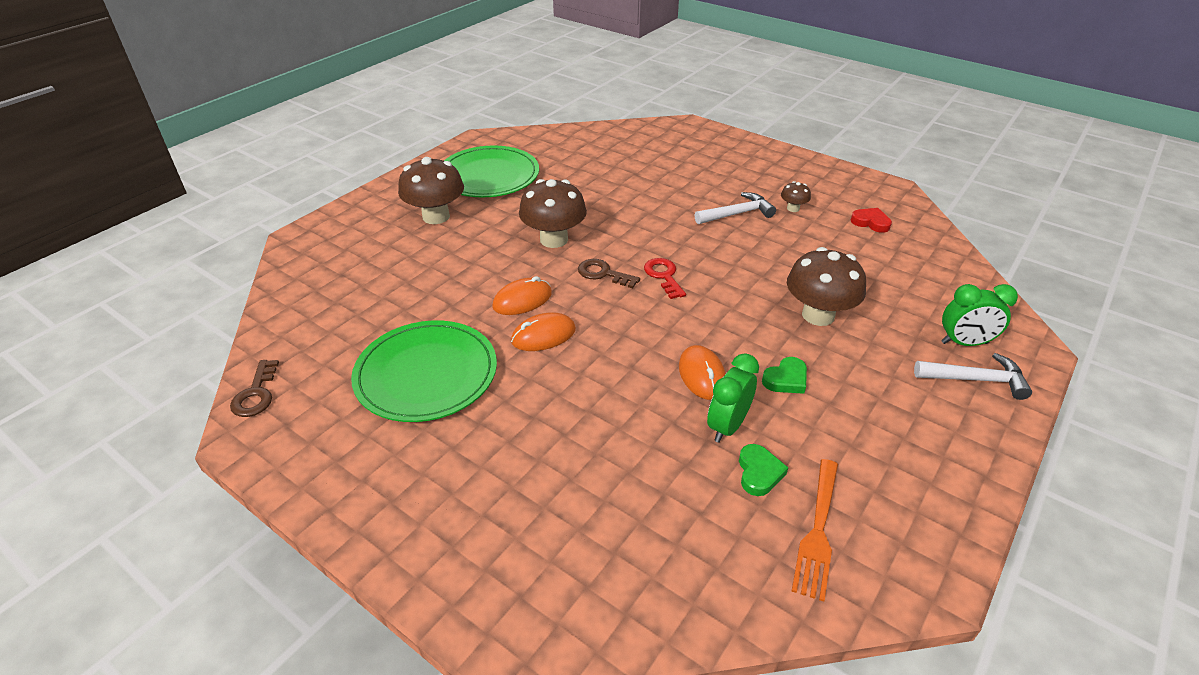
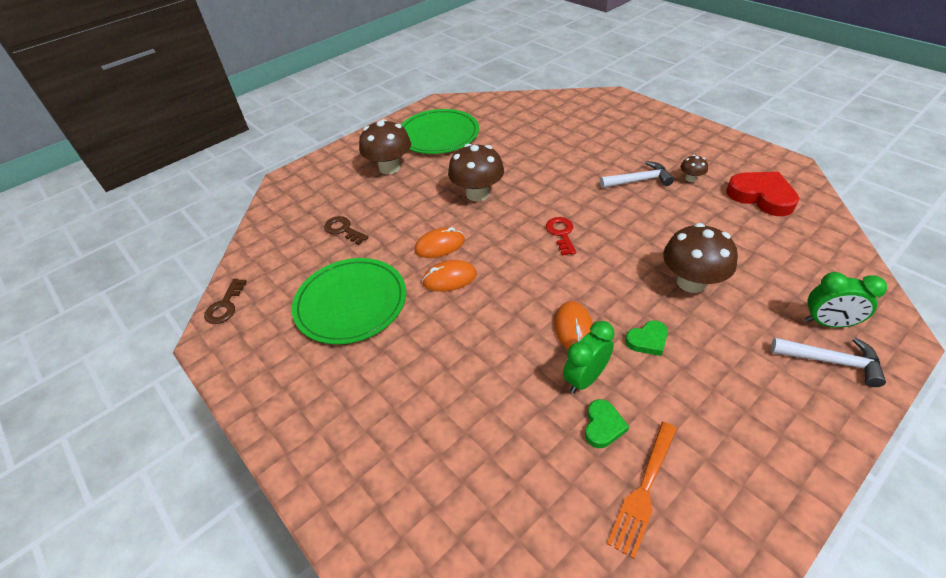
camera: 15 degrees right, 5 degrees up
(603, 274) = (510, 227): brown key -> brown key (343, 230)
(870, 222) = (761, 196): red heart -> red heart, size x1.86

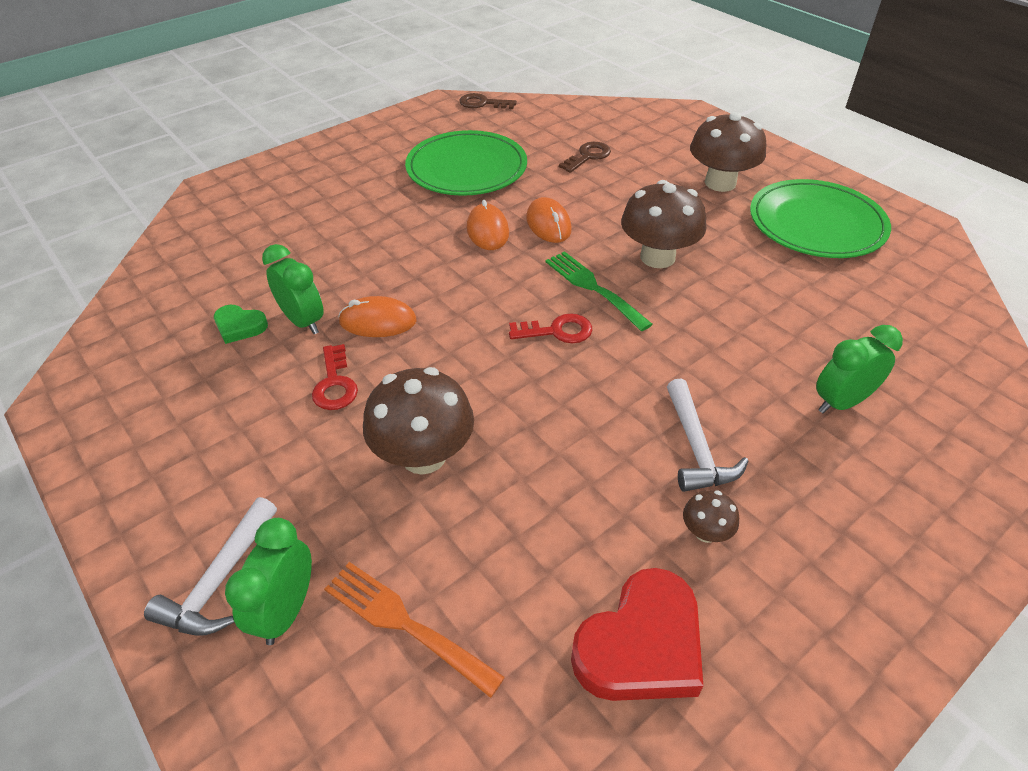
camera: 90 degrees right, 0 degrees up
(514, 220) = (594, 288): none -> green fork
(590, 138) = (841, 402): none -> green clock
(644, 490) = (159, 343): orange fork -> orange fork (405, 624)
(647, 340) = (335, 384): green heart -> red key

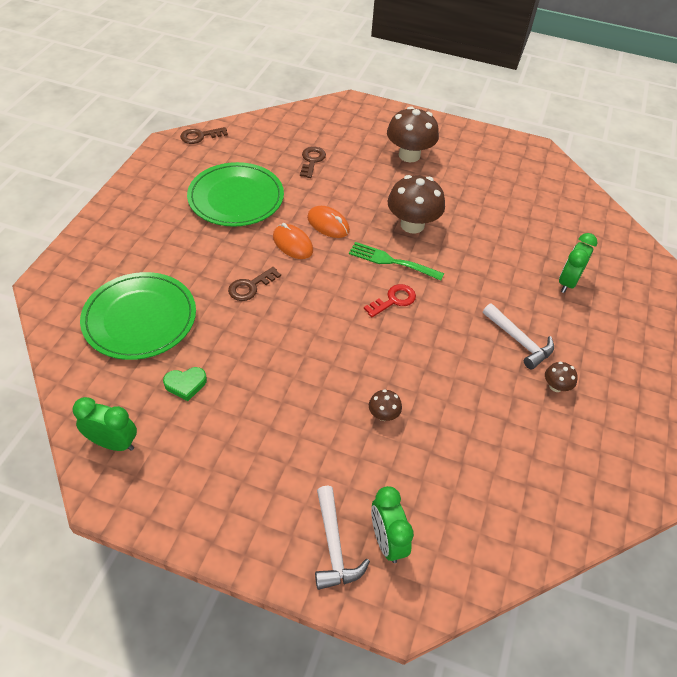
camera: 35 degrees left, 5 degrees up
(303, 321) = (227, 361): green clock -> green clock (113, 443)
(335, 384) = (289, 395): red key -> none
(378, 321) = (278, 340): orange mouse -> none
(399, 257) = (250, 287): none -> brown key
(405, 624) = (454, 512): orange fork -> none
(424, 455) = (383, 415): brown mushroom -> brown mushroom, size x0.47
(641, 644) = (568, 459): red heart -> none
(816, 224) = (482, 168): green plate -> green plate (140, 318)

